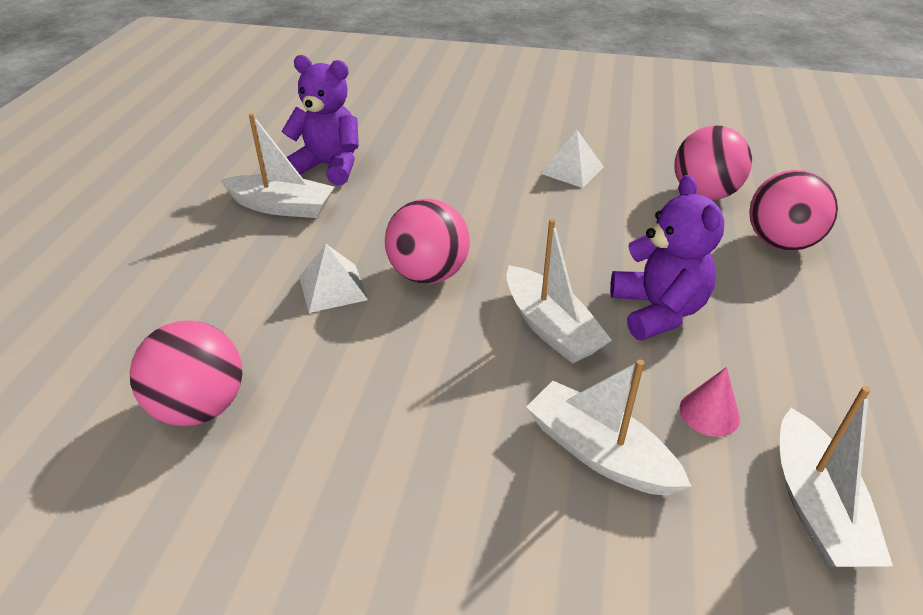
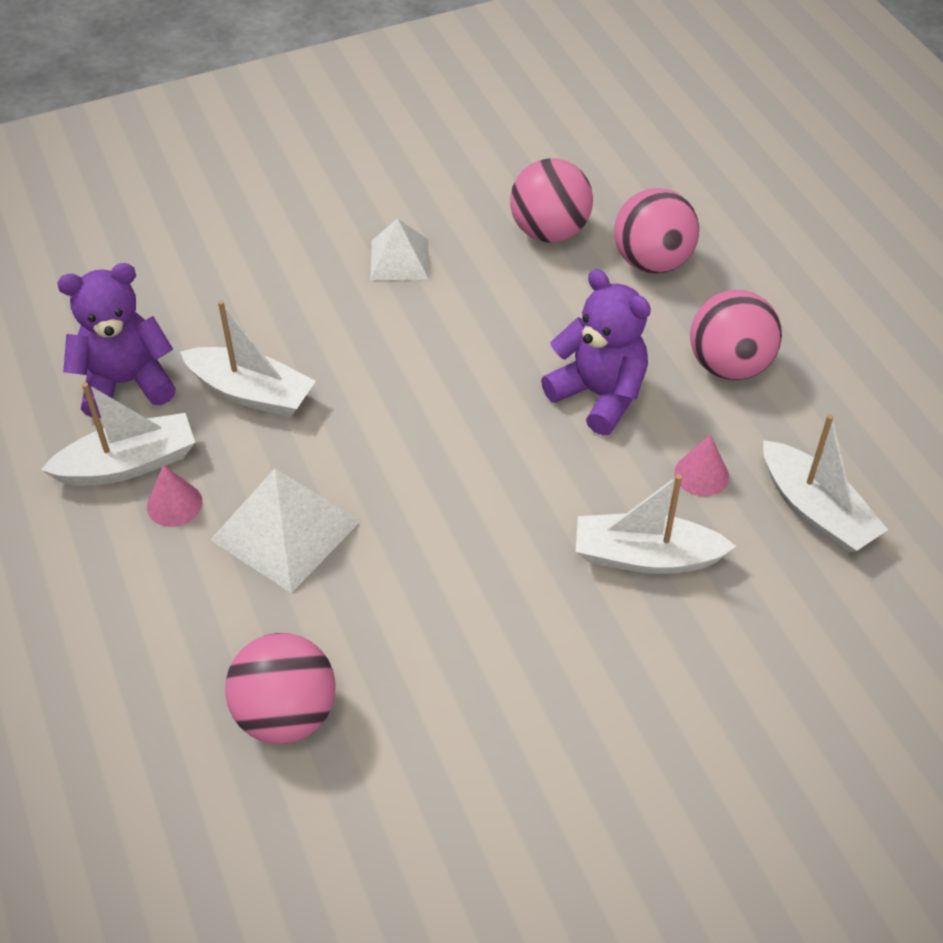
camera: 35 degrees left, 10 degrees up
(282, 240) = (174, 504): none -> pink cone
(333, 287) = (285, 530): white pyramid -> white pyramid, size x1.58
(428, 274) = (365, 465): pink ball -> pink ball (729, 365)
(550, 327) = (522, 462): white boat -> white boat (251, 393)

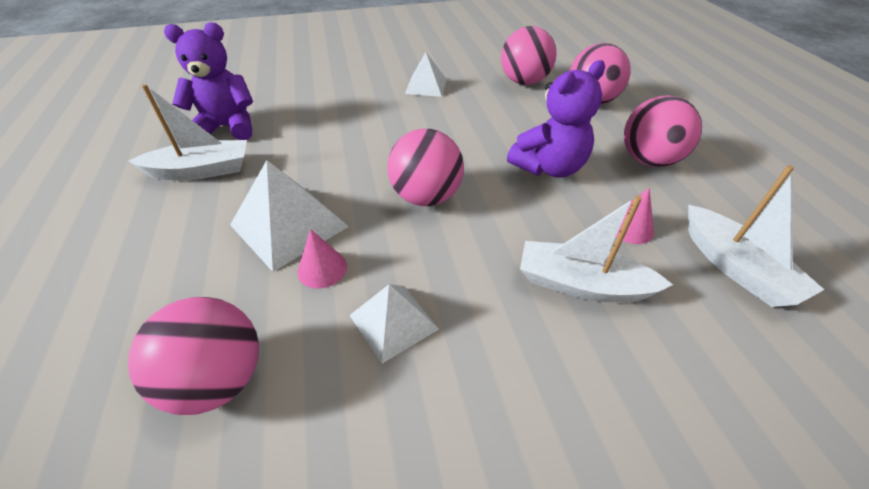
camera: 10 degrees right, 5 degrees down
(174, 504) = (217, 198): pink cone -> pink cone (322, 268)
(251, 393) = (304, 141): white boat -> none
(446, 464) = (426, 197): none -> pink ball
(447, 629) = (393, 322): none -> white pyramid
(599, 395) = (549, 167): purple teddy bear -> purple teddy bear turned 90 degrees clockwise

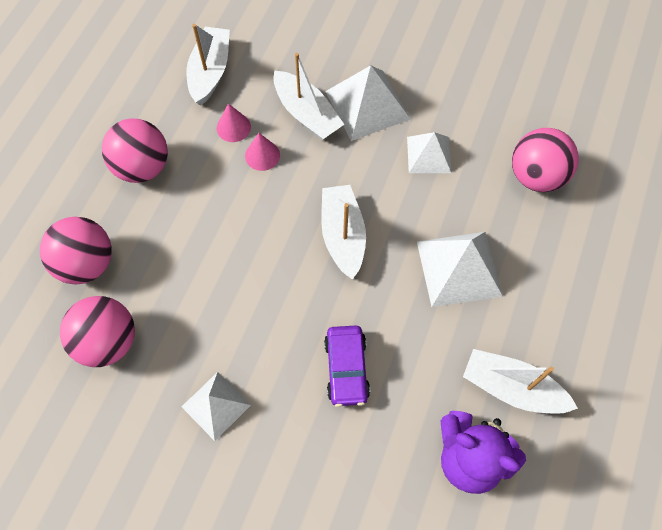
camera: 145 degrees left, 20 degrees up
(322, 268) = (452, 215): pink cone -> pink cone (262, 155)
(352, 129) = (346, 369): none -> purple car
(426, 197) = (343, 236): pink ball -> white boat
(526, 342) = (367, 105): none -> white pyramid
(549, 167) = (224, 207): purple teddy bear -> none

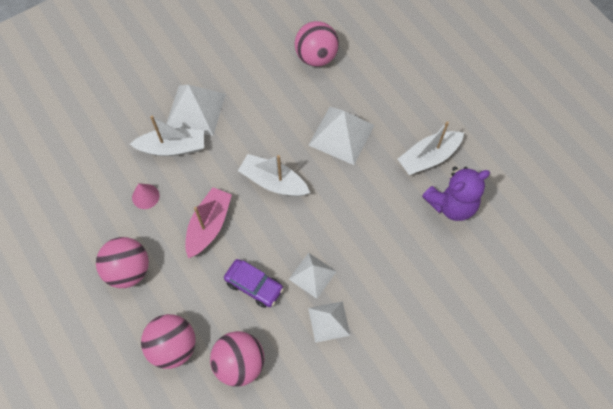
camera: 55 degrees left, 0 degrees up
(210, 72) = (90, 184): white boat -> none
(243, 207) = (209, 226): none -> pink boat
(262, 155) = (181, 192): pink cone -> none
(346, 369) = (358, 234): purple car -> purple car (254, 286)
(429, 154) = (257, 100): white pyramid -> white pyramid (312, 275)

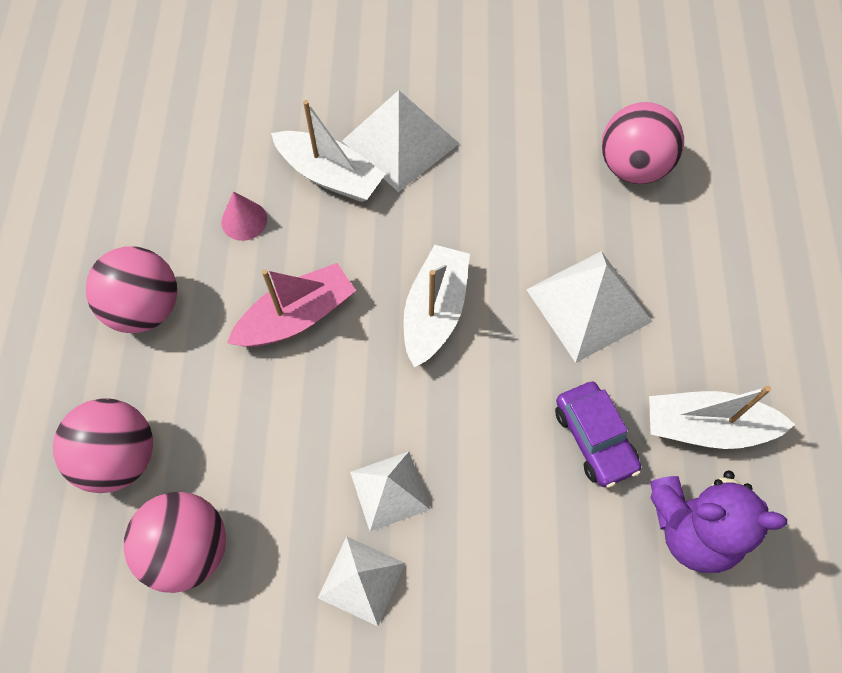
camera: 35 degrees right, 0 degrees up
(254, 286) = (294, 447): purple car -> purple car (594, 438)
(273, 182) = (435, 312): white boat -> white boat turned 45 degrees clockwise

